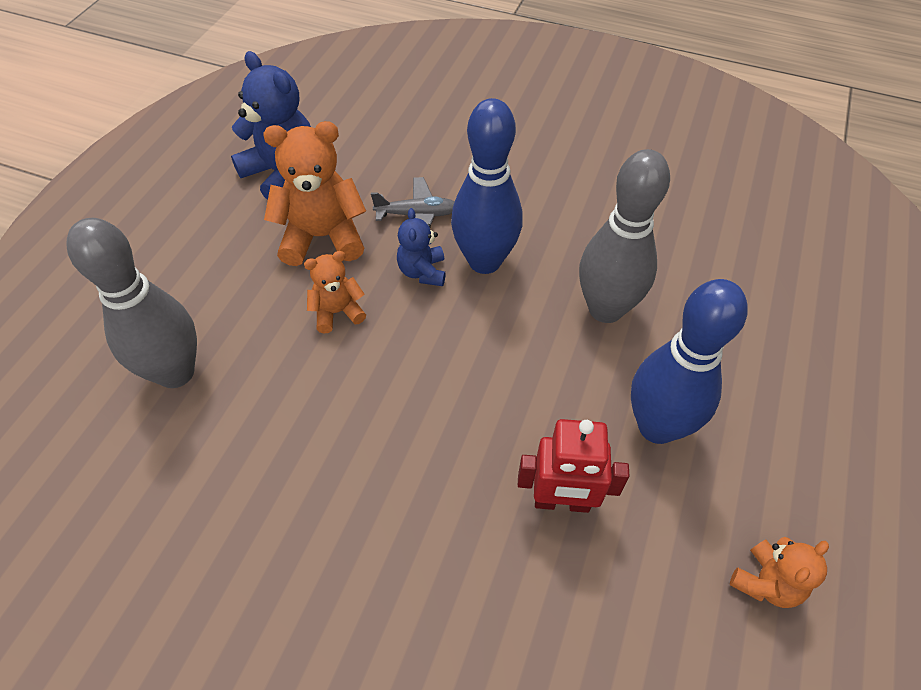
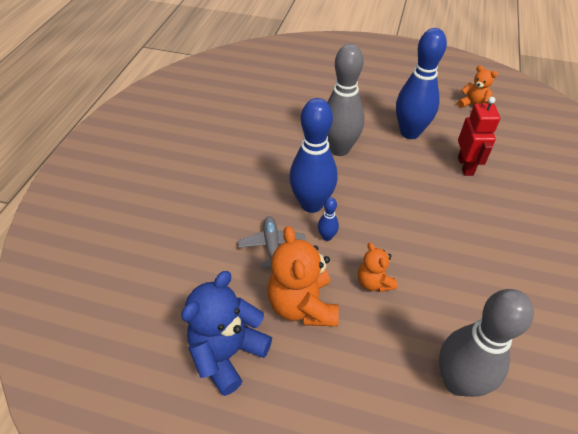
camera: 95 degrees left, 5 degrees down
(422, 272) = (327, 237): blue teddy bear -> blue bowling pin

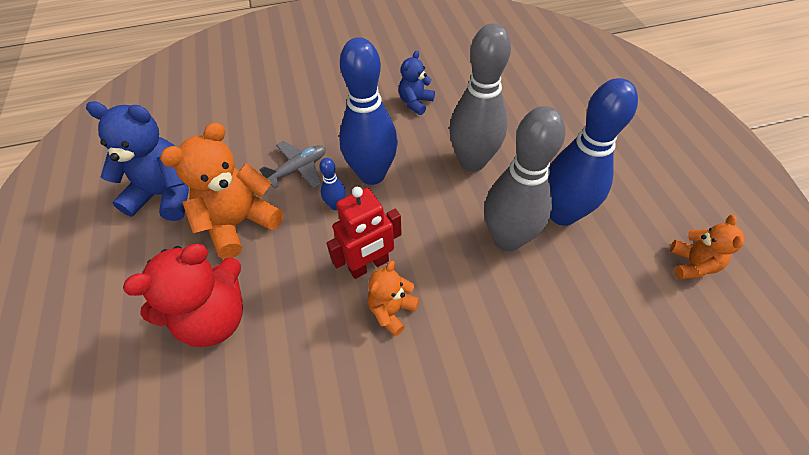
camera: 60 degrees right, 5 degrees up
(257, 150) = (415, 102): none -> blue teddy bear
(374, 282) = (298, 270): orange teddy bear -> orange teddy bear (392, 310)
(388, 352) = (214, 317): none -> red teddy bear
(457, 381) = (203, 400): grey bowling pin -> grey bowling pin (507, 239)
(465, 166) = (553, 297): red robot -> red robot (369, 265)

